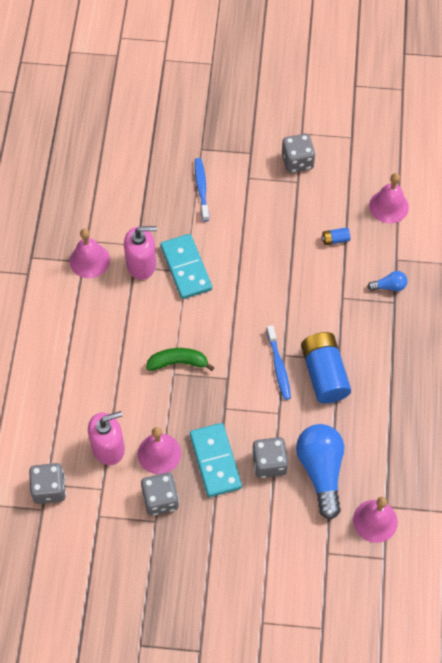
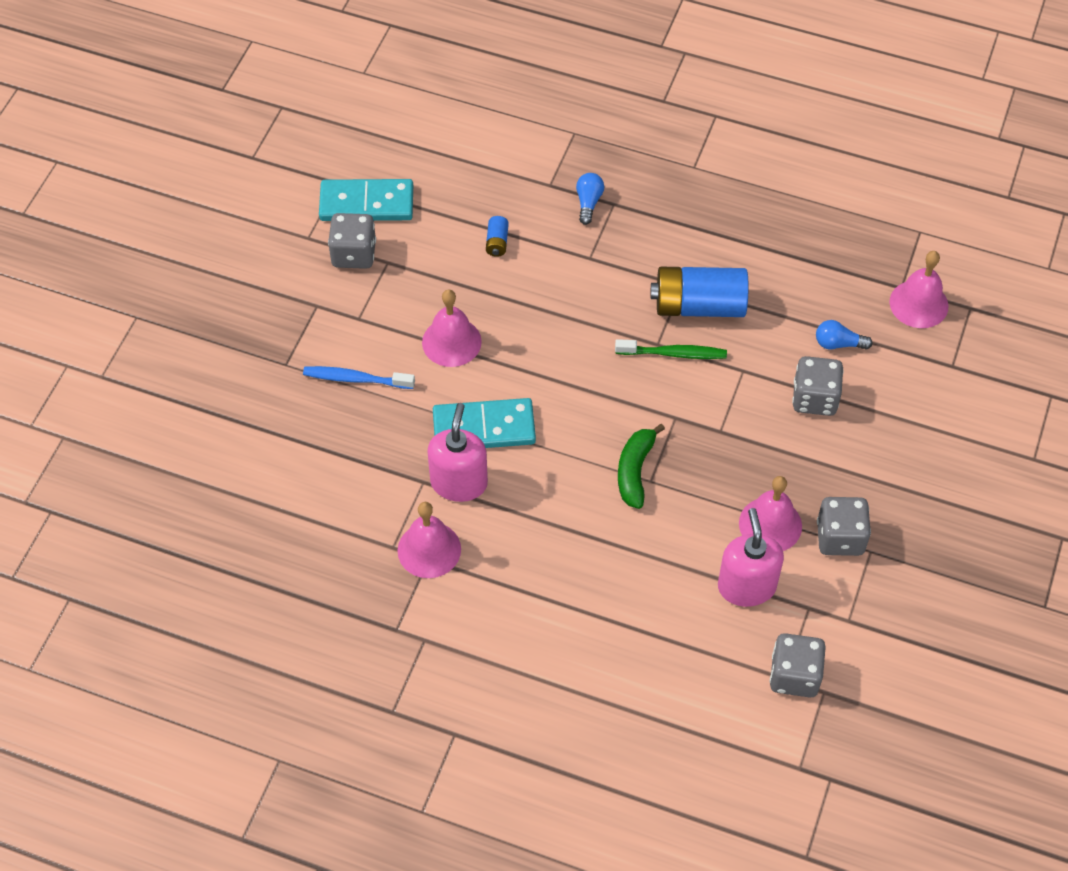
camera: 75 degrees left, 5 degrees down
(215, 461) = (797, 459): turquoise domino -> turquoise domino (366, 203)
(278, 366) = (673, 354): blue toothbrush -> green toothbrush
(321, 471) = (838, 343): blue light bulb -> blue light bulb, size x0.46
(389, 206) = (465, 171): pink bell -> pink bell (451, 342)

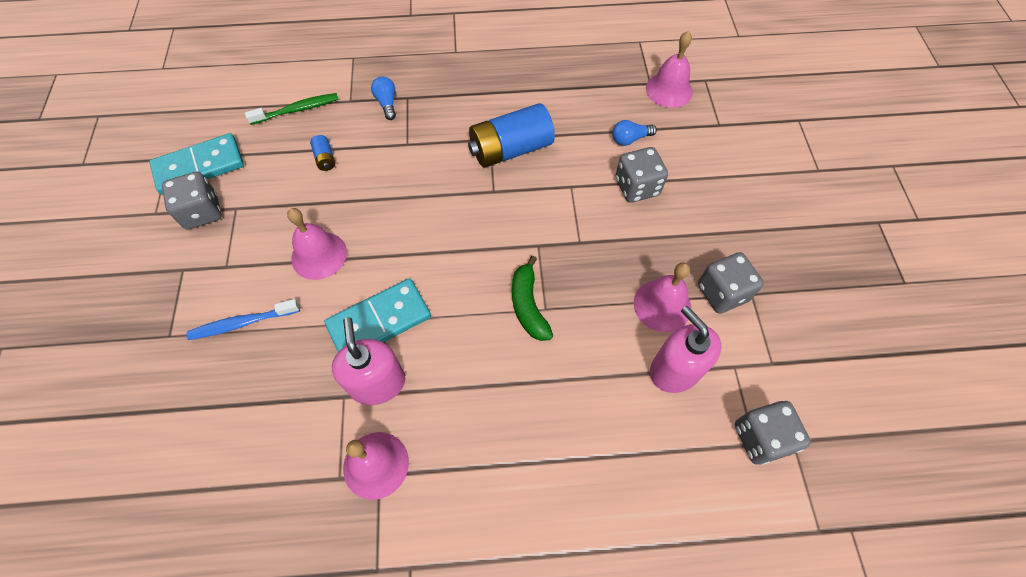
camera: 25 degrees left, 5 degrees up
(673, 354) = (510, 194): green toothbrush -> green toothbrush (297, 110)

